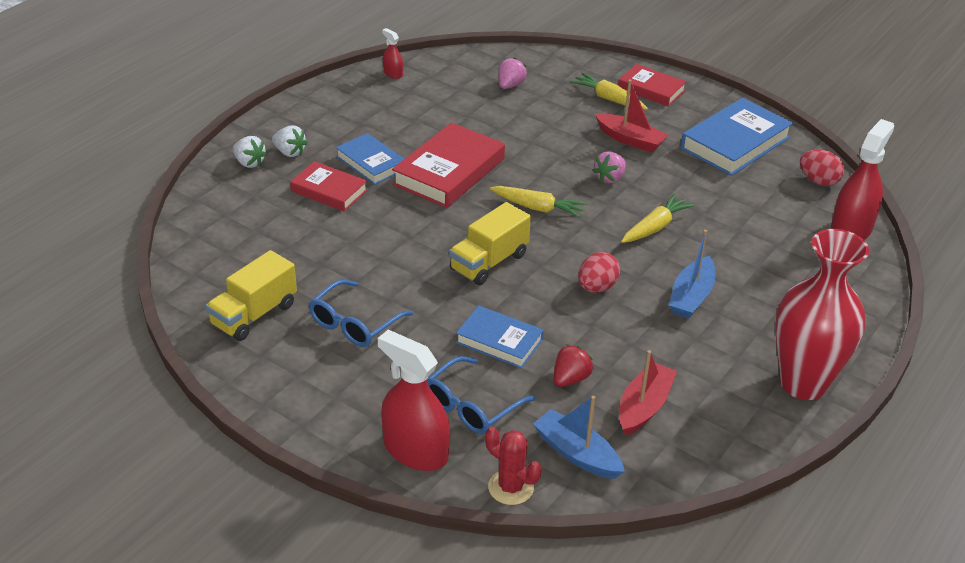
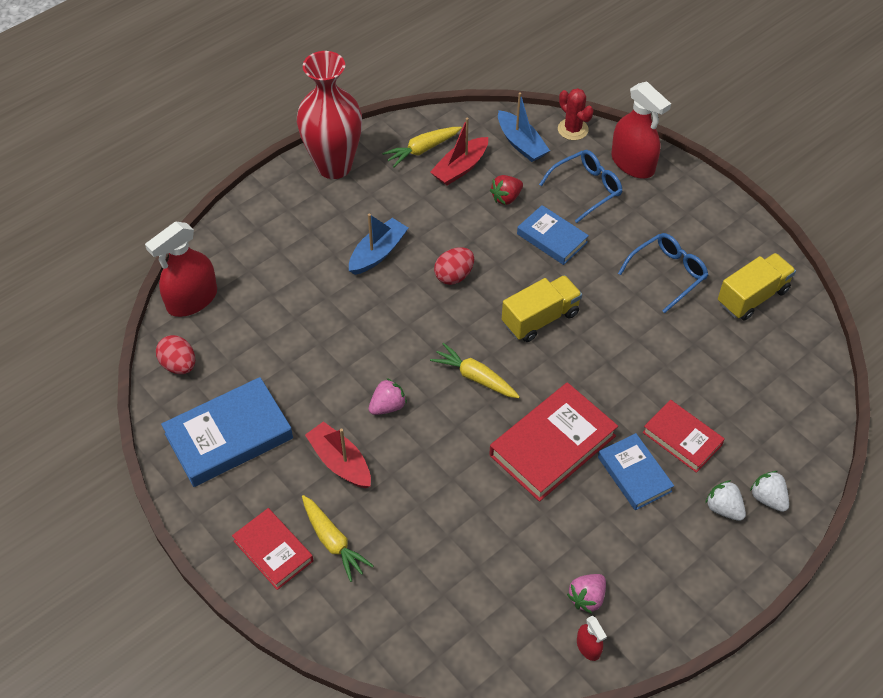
camera: 165 degrees left, 15 degrees up
(510, 85) = (443, 592): pink strawberry -> pink strawberry (587, 598)
(655, 227) = (372, 333): yellow carrot -> yellow carrot (422, 150)

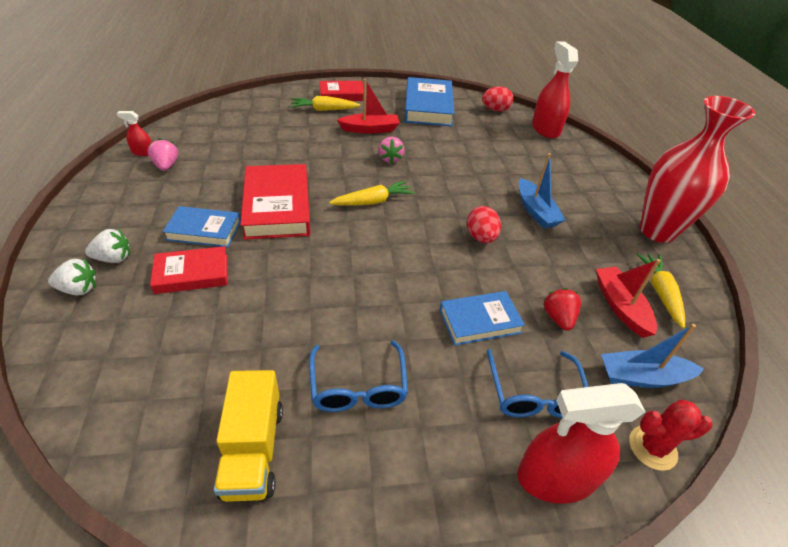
camera: 120 degrees right, 10 degrees down
(540, 318) = (392, 261): yellow truck -> none

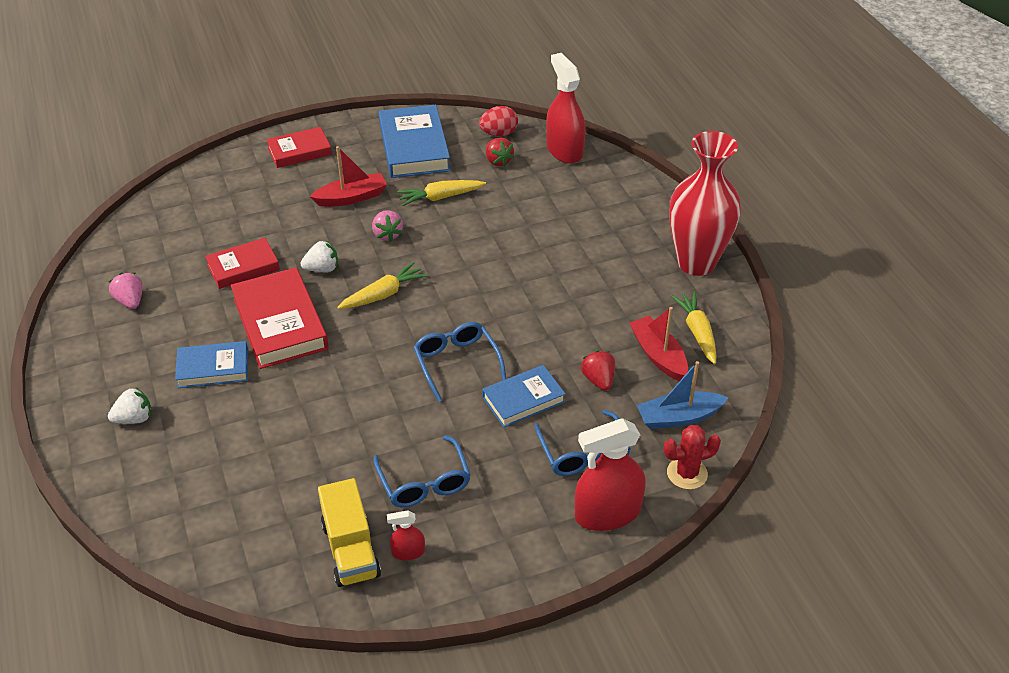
camera: 10 degrees left, 0 degrees up
(79, 289) = (118, 456): white strawberry -> white strawberry (322, 269)
(143, 152) = (92, 289): red spray bottle -> red spray bottle (408, 552)
(192, 274) = (223, 416): red book -> red book (243, 267)
(324, 110) = (285, 180): yellow carrot -> yellow carrot (440, 197)
(422, 272) = (456, 363): none -> blue glasses
(481, 237) = (510, 311): red egg -> none
(491, 126) = (498, 161): none -> red strawberry
(536, 211) = (565, 267): blue boat -> none

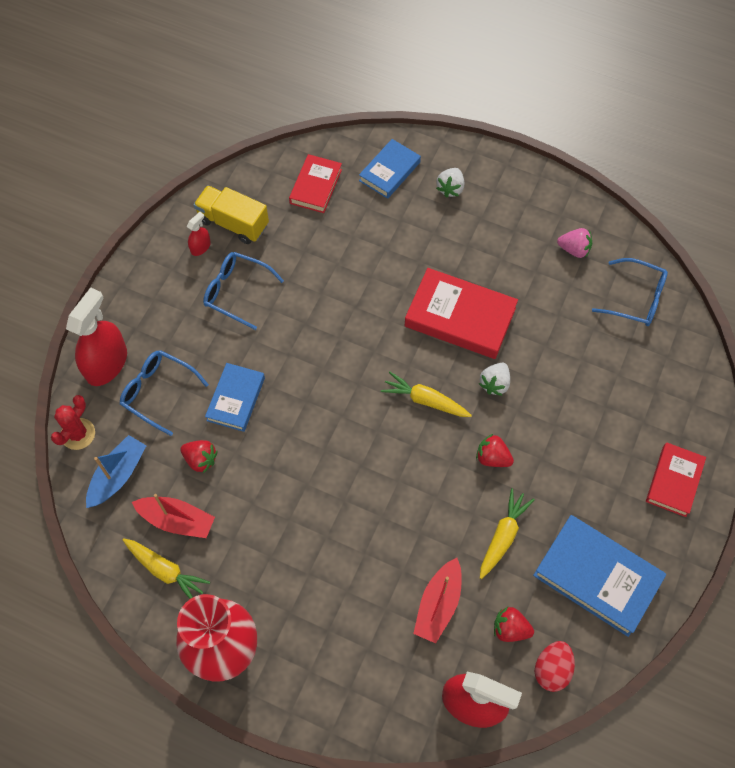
camera: 135 degrees right, 20 degrees up
(213, 368) = (454, 253): blue book -> blue book (389, 171)
(243, 267) = (547, 336): red book -> red book (316, 186)
(351, 197) = (567, 470): red boat -> red boat (438, 604)
(383, 294) = (425, 400): yellow carrot -> yellow carrot turned 105 degrees clockwise
(387, 234) = (492, 457): pink strawberry -> red strawberry
(456, 363) = (310, 389): blue glasses -> blue glasses (636, 299)

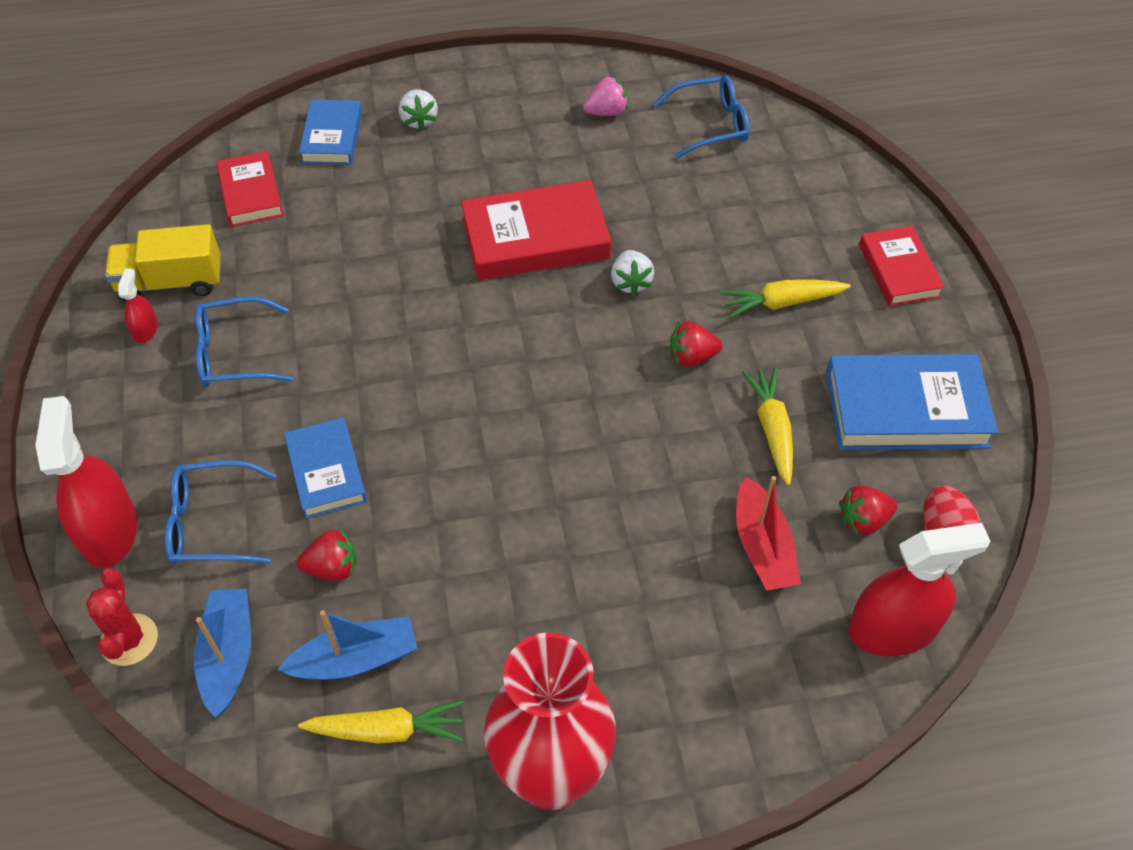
camera: 35 degrees left, 10 degrees down
(177, 520) = (356, 659): red boat -> blue boat
(425, 400) = (566, 342): yellow carrot -> yellow carrot (782, 303)

